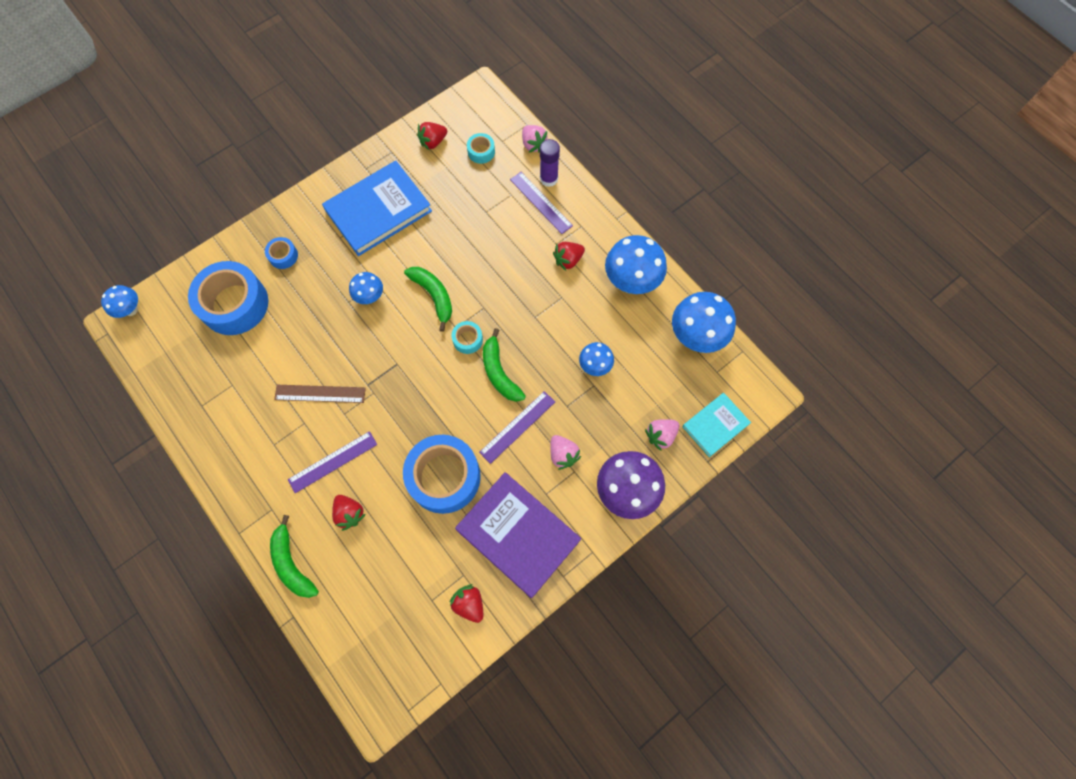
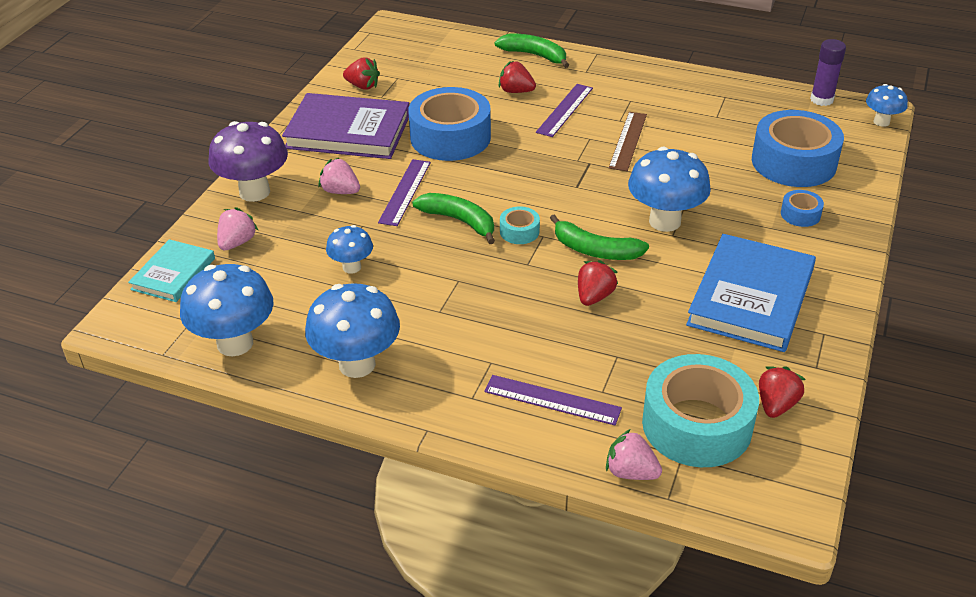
camera: 150 degrees right, 30 degrees down
(320, 393) = (628, 141): brown ruler -> brown ruler turned 45 degrees counterclockwise
(370, 297) = (664, 221): blue mushroom -> blue mushroom, size x1.80
(481, 152) = (697, 425): turquoise tape -> turquoise tape, size x2.26
(548, 179) = (567, 435): purple glue stick -> purple glue stick (821, 100)
(568, 260) = (460, 351): red strawberry -> red strawberry (594, 296)

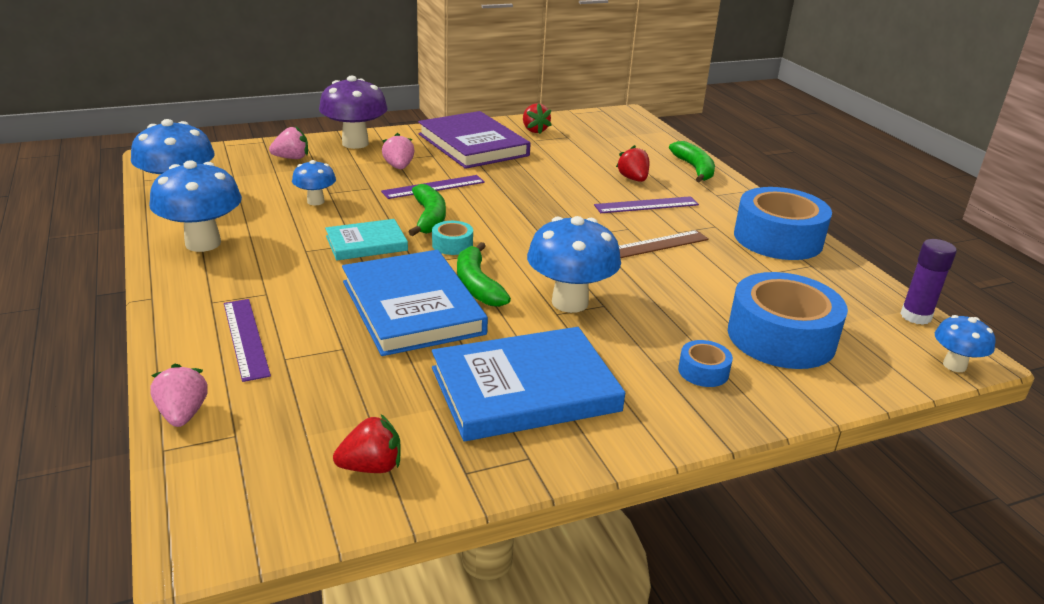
camera: 45 degrees right, 10 degrees down
(173, 274) = (232, 153): turquoise book -> turquoise book (366, 243)
(450, 137) = (528, 178): blue tape -> blue tape (778, 238)
(594, 296) = (412, 307): red strawberry -> blue book
(697, 425) = (289, 427): turquoise tape -> none

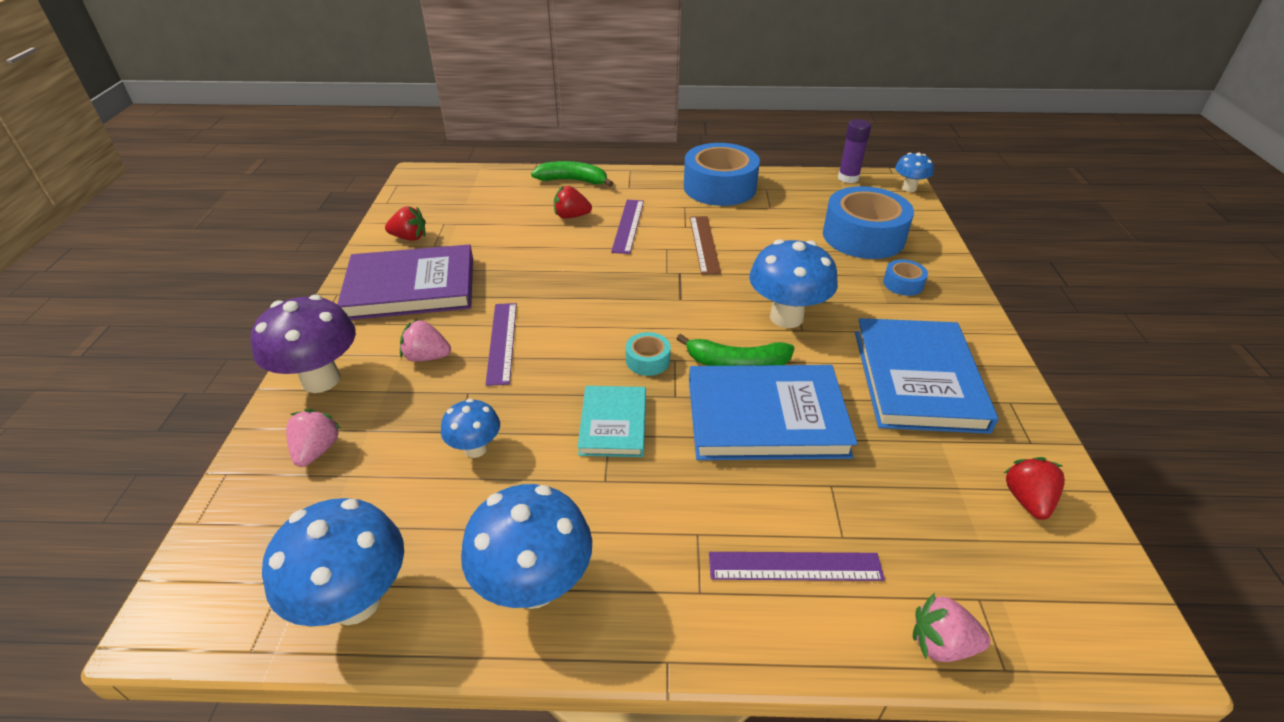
camera: 65 degrees left, 10 degrees up
(429, 218) = (577, 363): green banana -> none

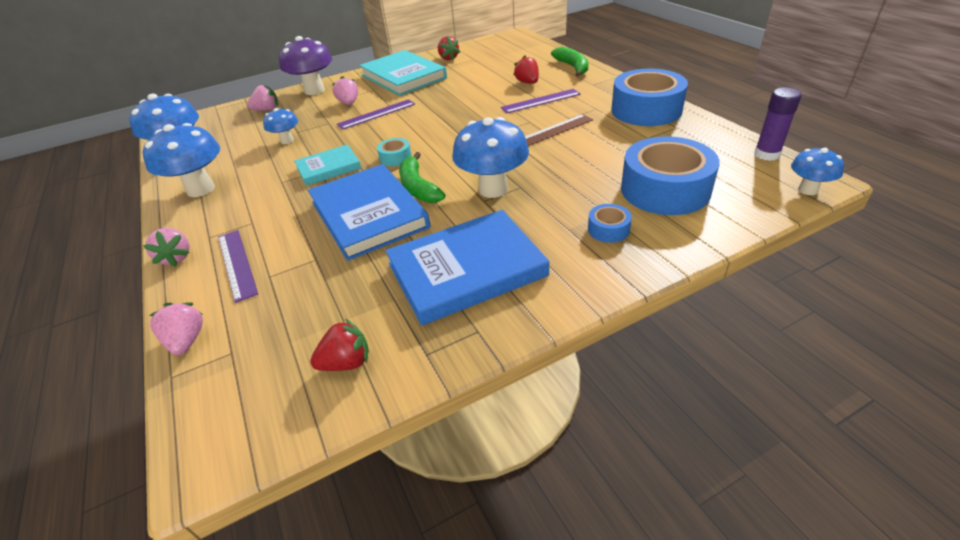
camera: 65 degrees right, 0 degrees up
(411, 288) = (403, 77): purple book -> turquoise book
(732, 641) = (176, 257): none -> pink strawberry

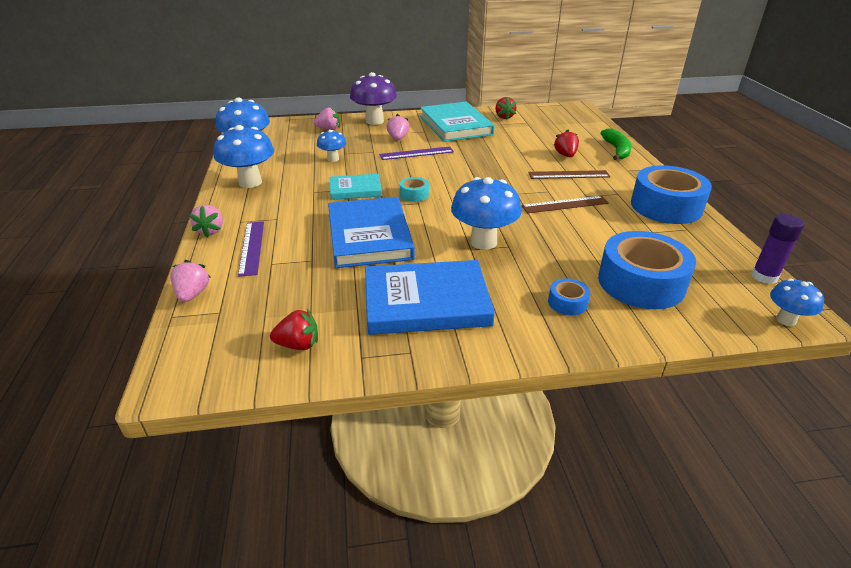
camera: 15 degrees right, 5 degrees down
(418, 187) = (420, 224): green banana -> none
(541, 101) = (568, 175): purple ruler -> brown ruler

